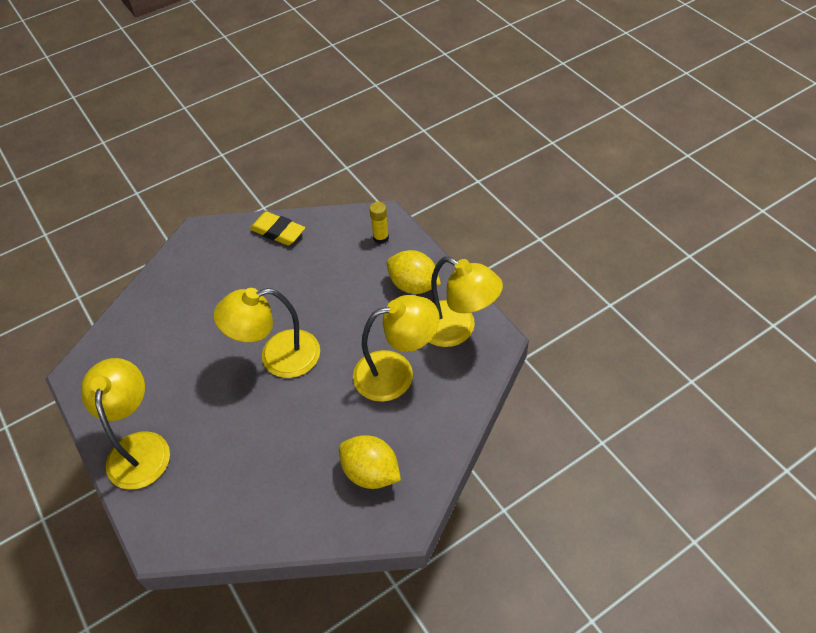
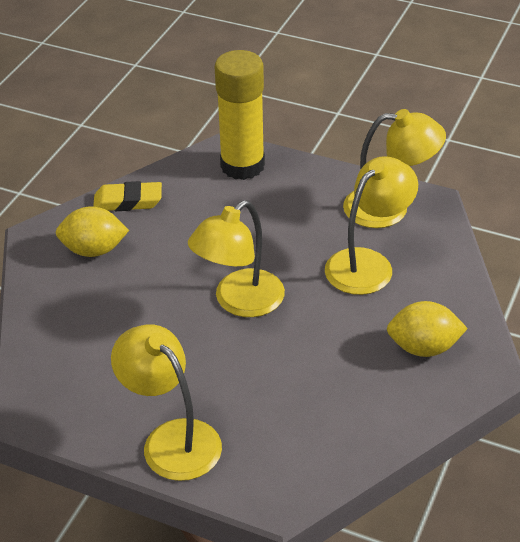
camera: 35 degrees left, 10 degrees down
(381, 238) = (242, 166): yellow glue stick -> yellow glue stick, size x2.42
(413, 285) = (314, 190): yellow lemon -> yellow lemon (94, 250)

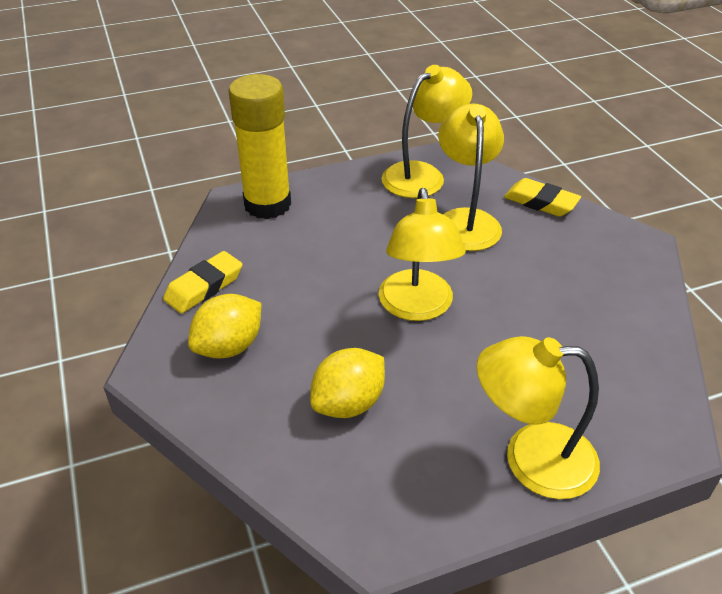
camera: 45 degrees left, 0 degrees up
(423, 348) = (587, 254): yellow lemon -> yellow lemon (348, 403)
(452, 286) = (540, 202): none -> yellow eraser

